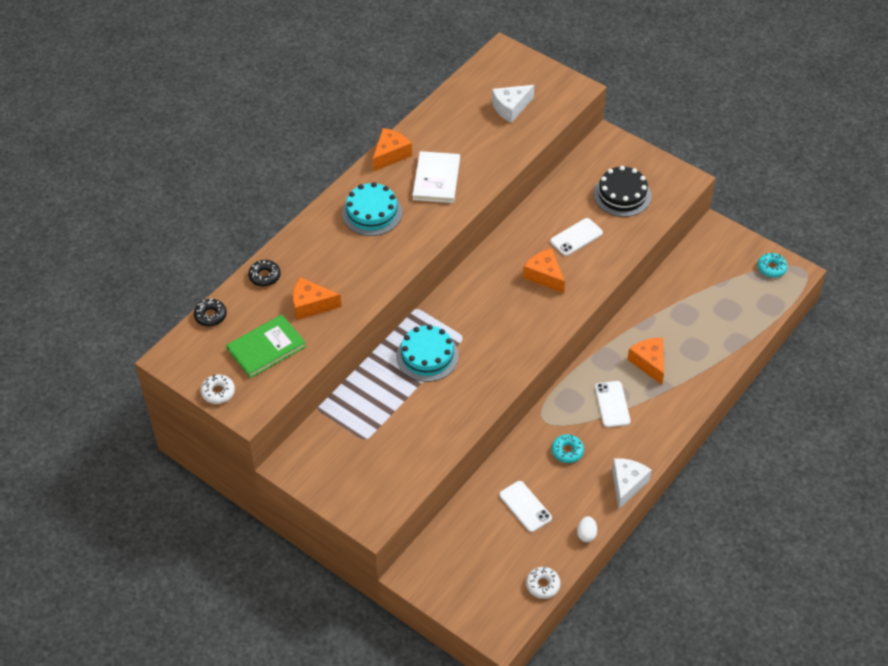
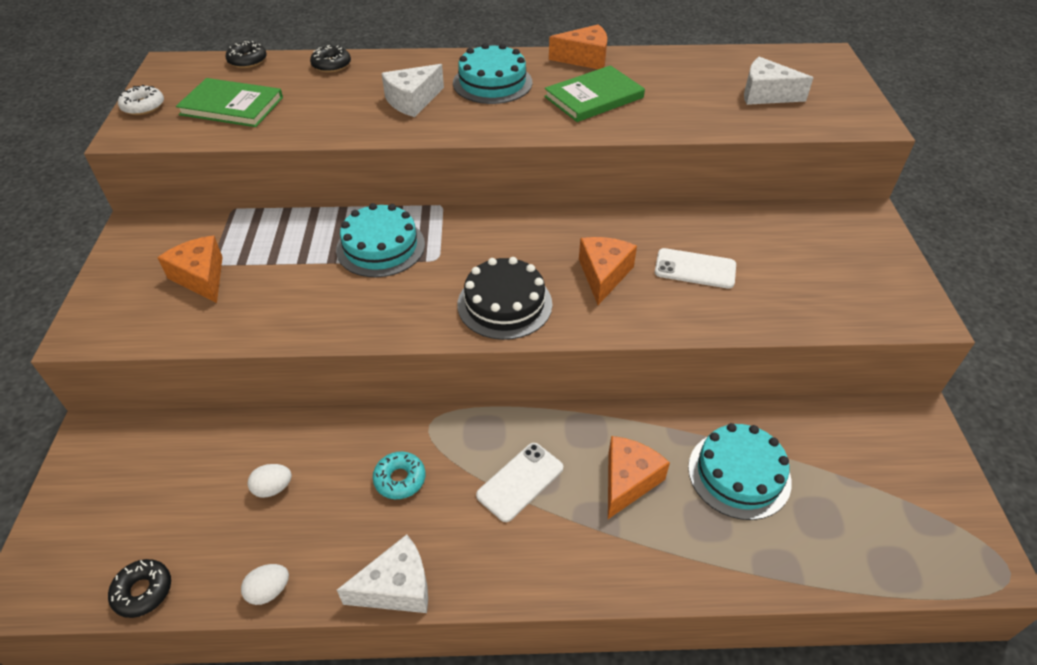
camera: 50 degrees right, 5 degrees down
(311, 305) = (320, 105): orange cheese -> orange cheese (201, 277)
(353, 260) = (412, 101): none -> white cheese
(436, 179) = (594, 97): white book -> green book
(525, 506) = (273, 488): white phone -> white egg
(543, 585) = (143, 591): white donut -> black donut
(622, 195) = (812, 272): black cake -> black cake (504, 304)
(682, 319) = (739, 474): none -> turquoise cake
(771, 268) = (953, 526): turquoise donut -> none

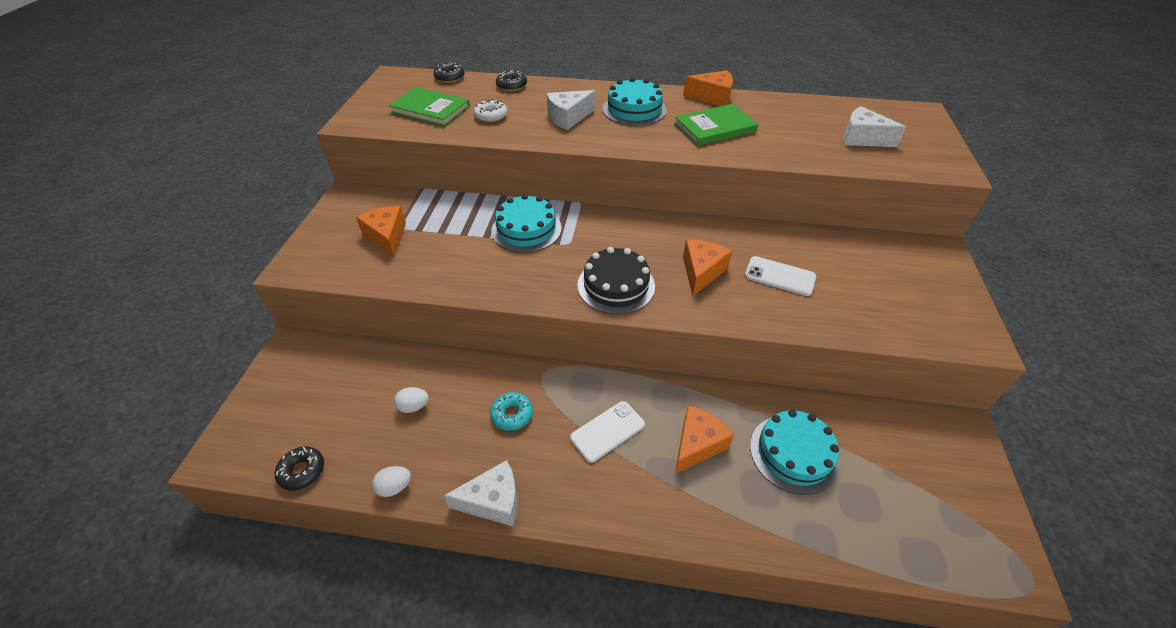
camera: 10 degrees right, 0 degrees up
(143, 106) = (366, 104): white donut -> white donut (491, 116)

